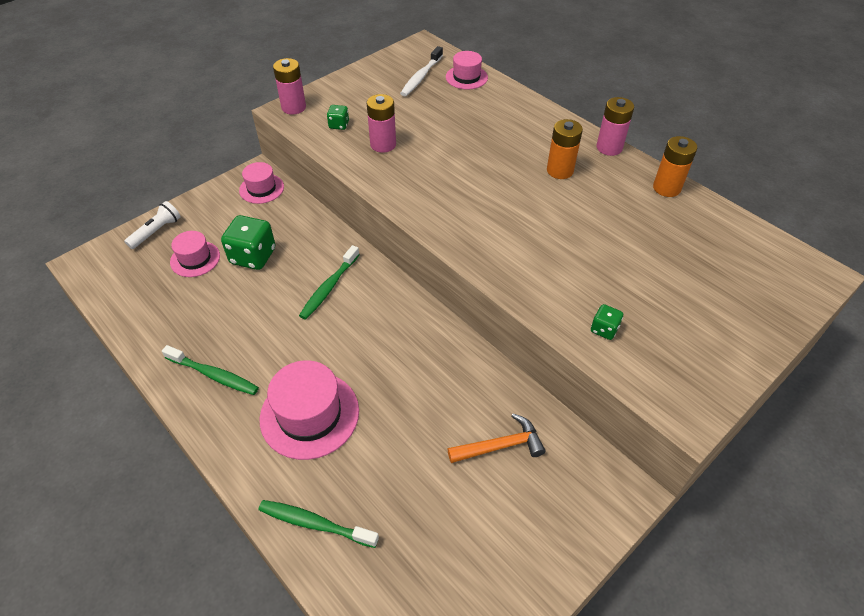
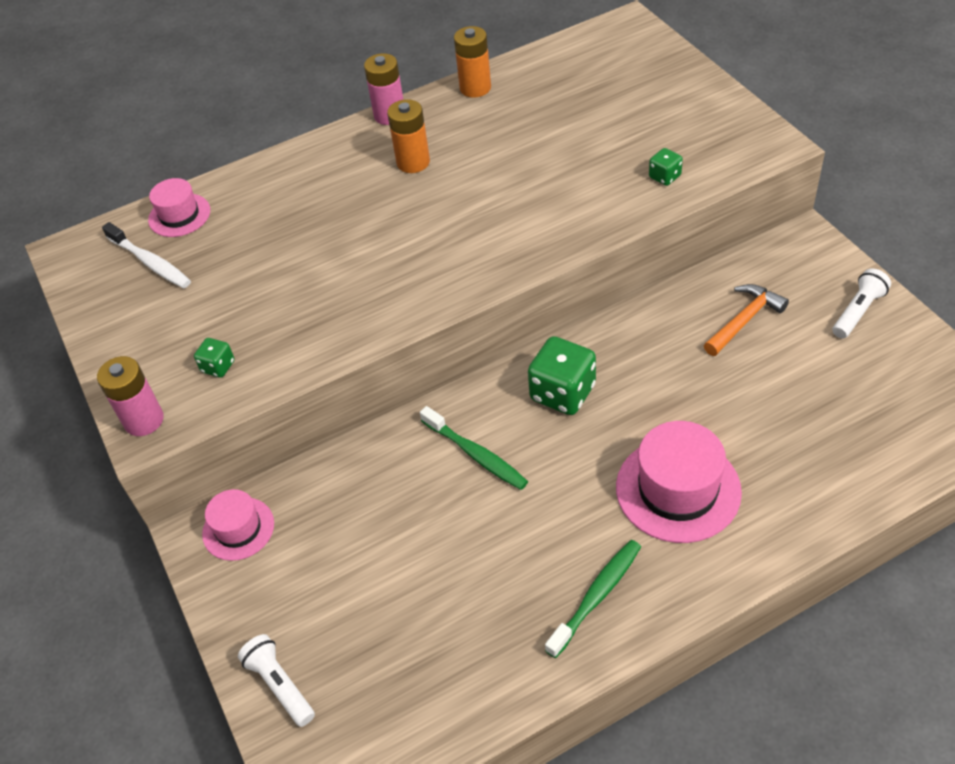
camera: 70 degrees left, 0 degrees up
(195, 259) = (364, 624): pink hat -> none
(253, 256) = (386, 544): green dice -> green dice (562, 393)
(315, 523) = (823, 493): green toothbrush -> none
(383, 144) = (288, 320): pink battery -> none
(500, 446) = (744, 320): orange hammer -> orange hammer turned 45 degrees clockwise
(538, 546) = (858, 312): none -> white flashlight

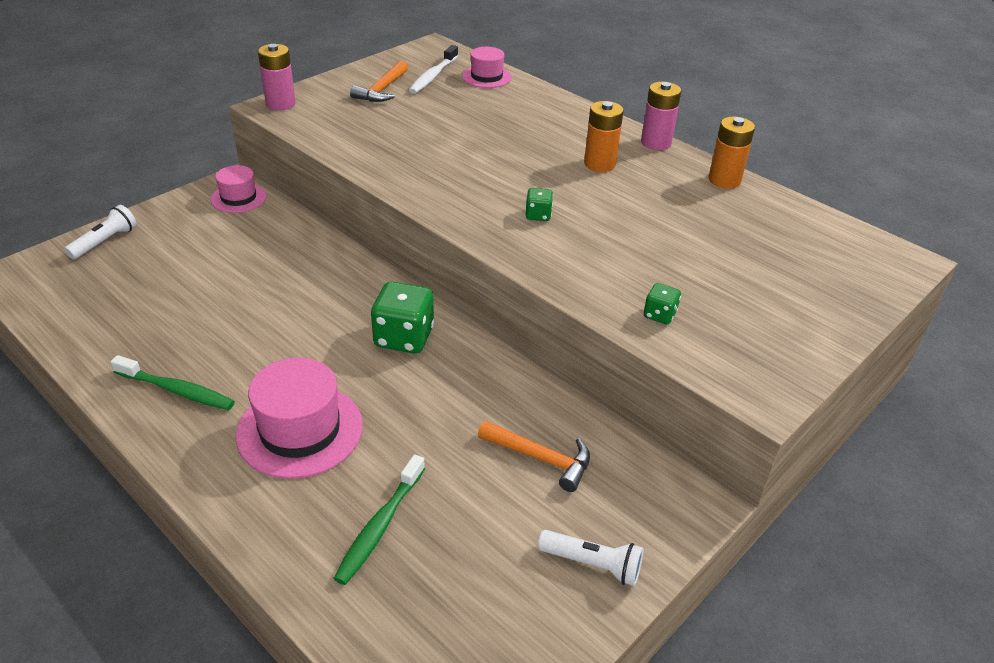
camera: 65 degrees right, 10 degrees down
(160, 314) = (382, 90): none -> orange hammer
(218, 366) = (335, 120): green dice -> green dice (538, 215)
(476, 454) = (323, 297): green toothbrush -> green toothbrush (380, 526)

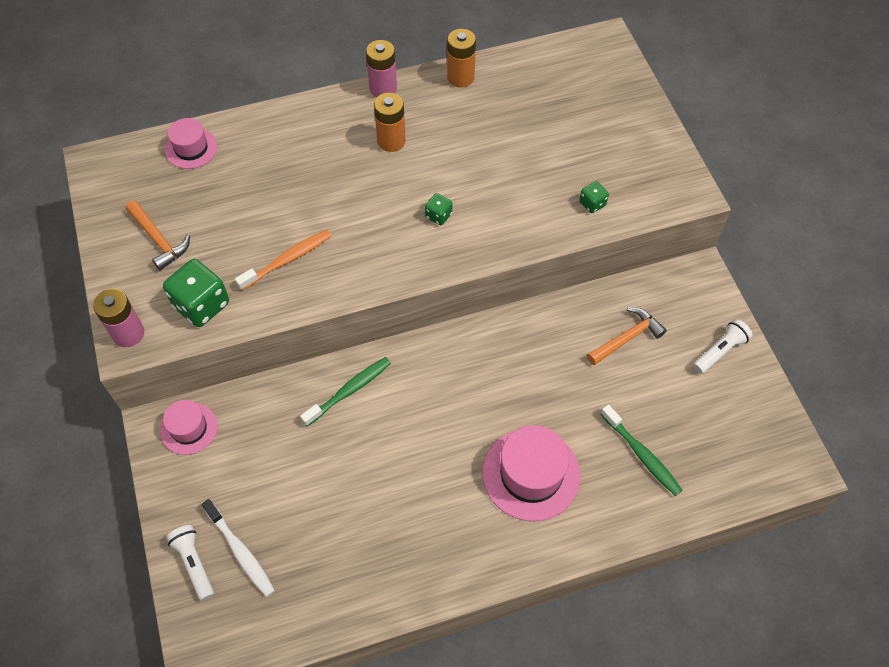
camera: 60 degrees left, 20 degrees up
(177, 390) = (445, 548): green toothbrush -> green toothbrush (349, 391)
(404, 337) = (465, 369): green dice -> green dice (201, 305)
(412, 150) = (287, 260): none -> orange toothbrush
(433, 76) = (159, 189): white toothbrush -> white toothbrush (240, 552)

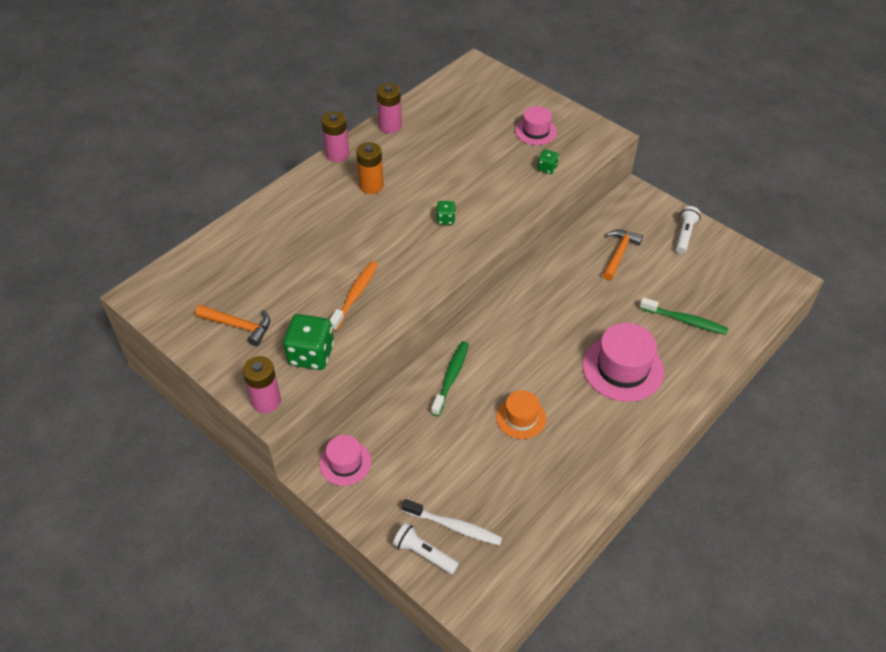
camera: 30 degrees left, 10 degrees down
(191, 148) = (214, 253): pink hat -> pink hat (536, 131)
(386, 472) = (521, 418): none -> orange hat
(460, 77) = (390, 126): orange battery -> pink battery

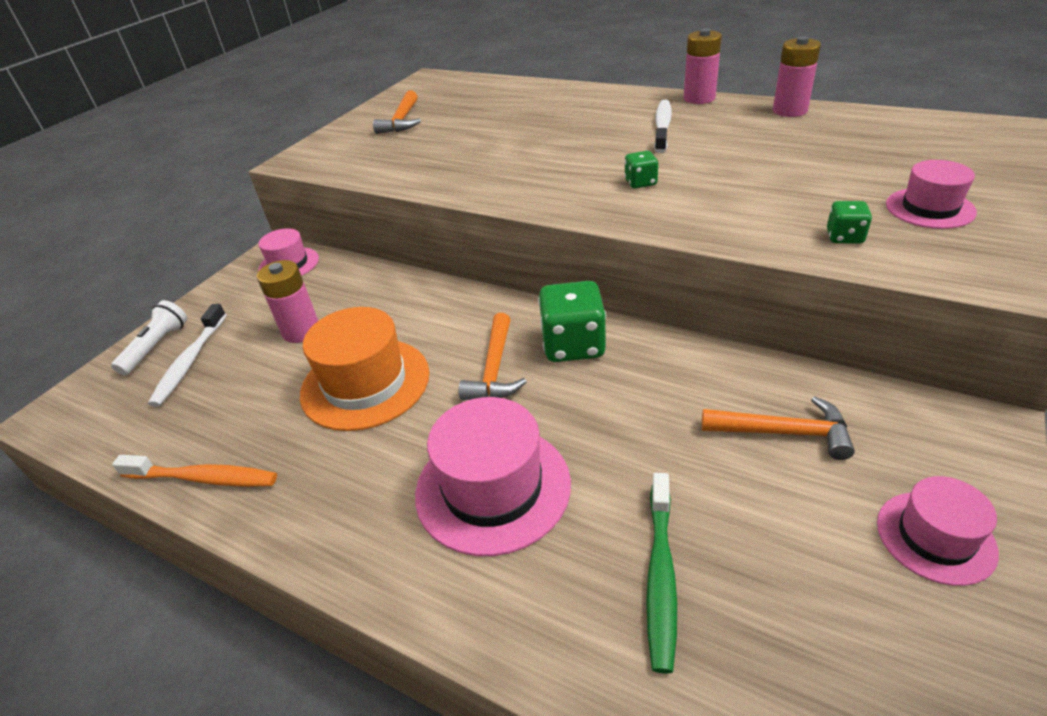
camera: 80 degrees right, 10 degrees down
(266, 401) = (303, 156): pink battery -> pink battery (301, 331)
(311, 355) = (369, 160): green dice -> green dice (573, 345)
(355, 295) = (468, 161): orange toothbrush -> orange toothbrush (203, 478)
(371, 186) = (662, 127): orange battery -> white toothbrush
(451, 377) = (425, 306): green toothbrush -> none
(521, 418) = (365, 383): orange hat -> orange hat, size x1.68
(532, 351) = (494, 369): none -> orange hammer
(684, 235) = (935, 537): white flashlight -> pink hat

